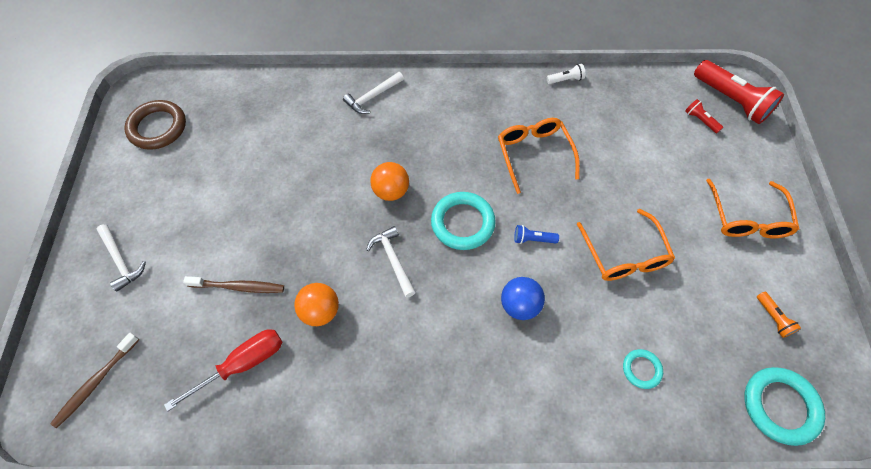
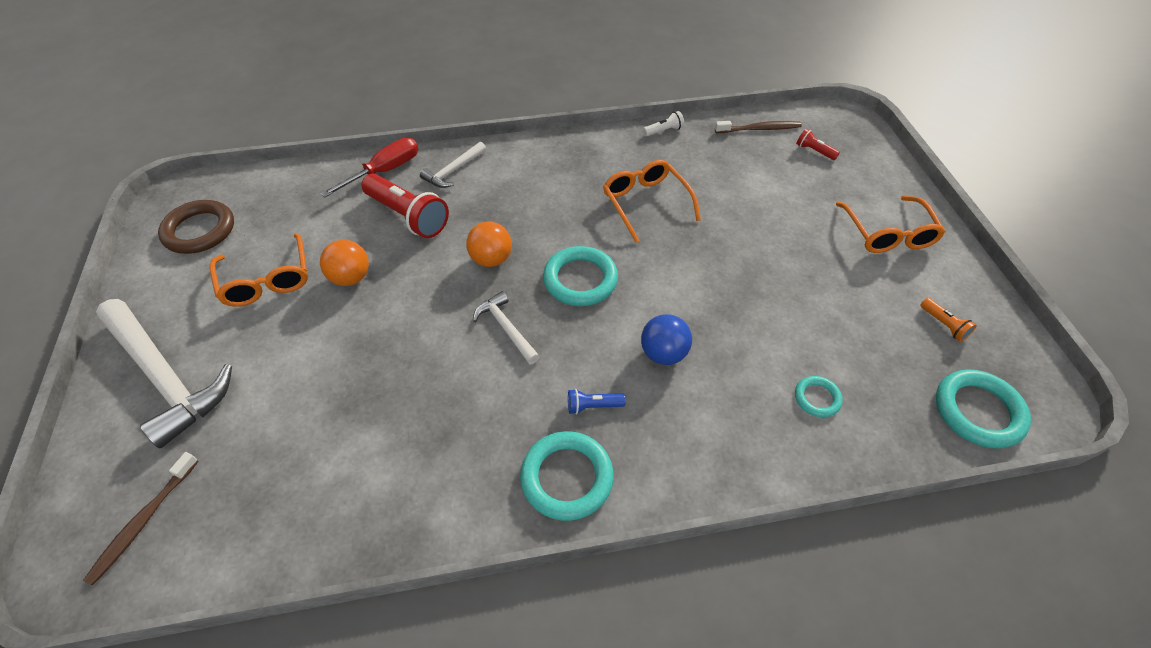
camera: 10 degrees left, 10 degrees down
(121, 261) = (166, 377): white hammer -> white hammer, size x2.01
(238, 287) = (321, 384): brown toothbrush -> brown toothbrush (759, 129)
(243, 364) = (337, 469): red screwdriver -> red screwdriver (385, 171)
(320, 311) = (428, 395): orange ball -> orange ball (351, 278)
(419, 404) = (566, 478): none -> turquoise ring
(533, 239) = (663, 285): blue flashlight -> blue flashlight (593, 406)
(624, 255) = (768, 286): orange glasses -> orange glasses (266, 280)
(731, 100) = (840, 130): red flashlight -> red flashlight (408, 216)

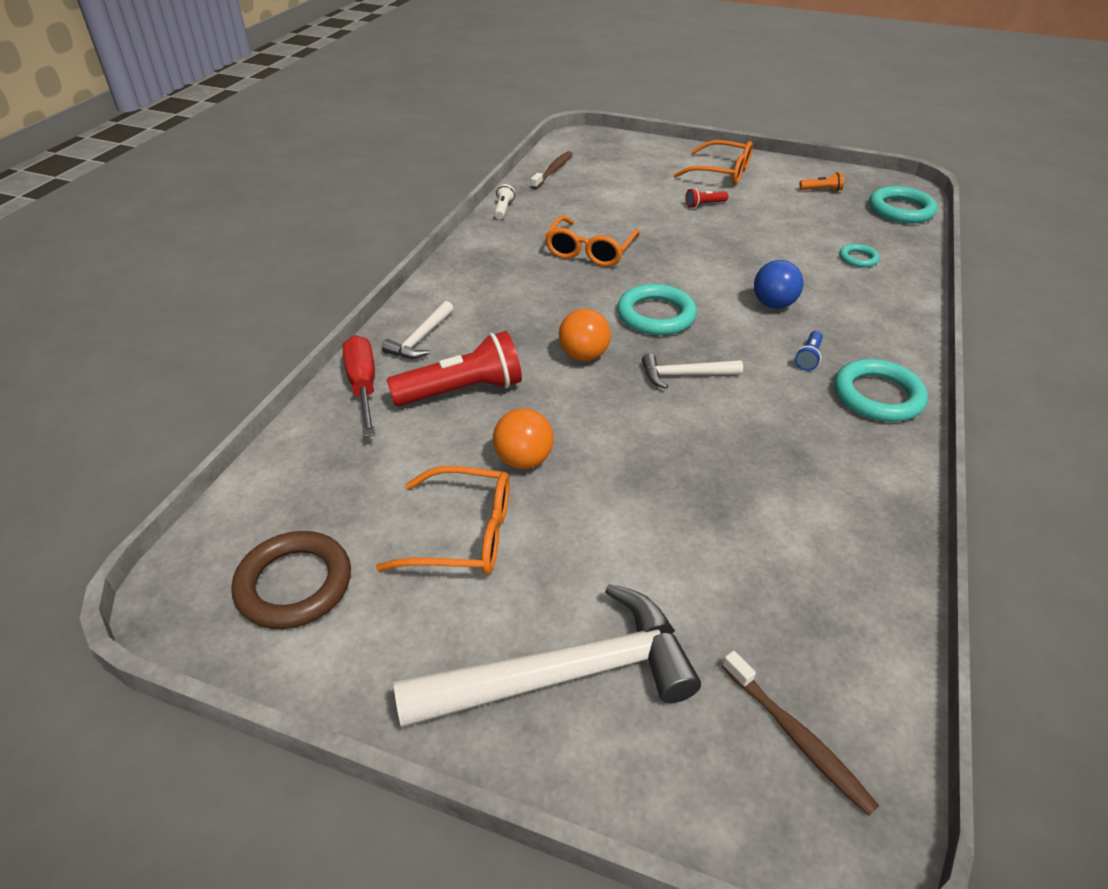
camera: 60 degrees left, 10 degrees down
(453, 171) = (421, 339): white hammer -> white hammer turned 45 degrees clockwise
(646, 203) = (590, 251): orange glasses -> orange glasses turned 75 degrees counterclockwise
(814, 151) = (605, 161): red flashlight -> red flashlight (704, 205)

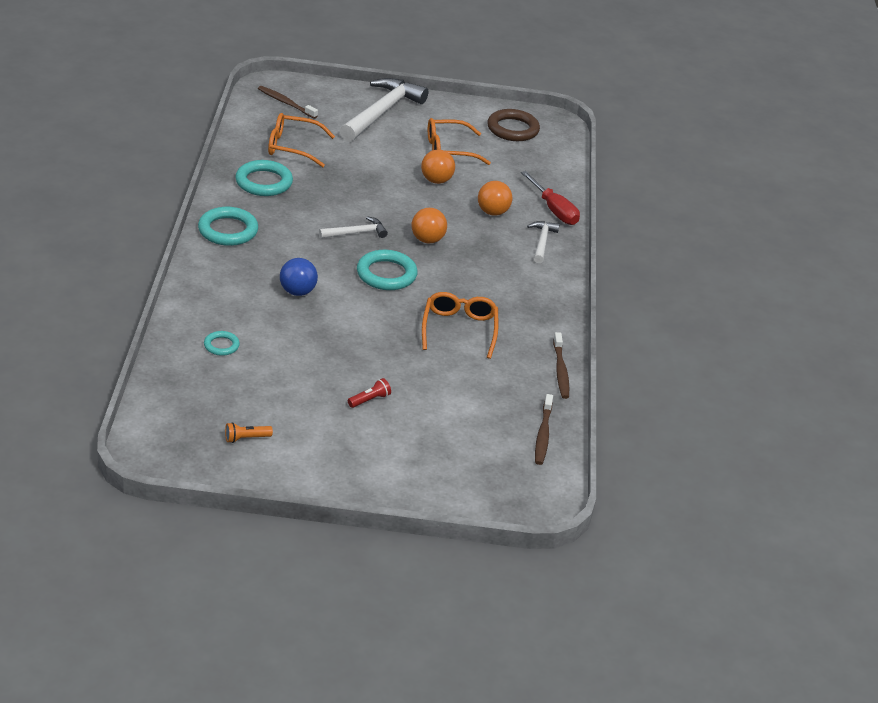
camera: 160 degrees right, 5 degrees down
(462, 391) = (492, 212): red flashlight -> orange ball
(503, 209) = (560, 371): white flashlight -> brown toothbrush
(564, 674) = (382, 112): white hammer -> white hammer turned 150 degrees clockwise
(721, 172) = (359, 455): orange glasses -> orange glasses (293, 147)
(808, 357) = (272, 252): blue flashlight -> none
(900, 210) = (165, 416): turquoise ring -> turquoise ring (264, 182)

